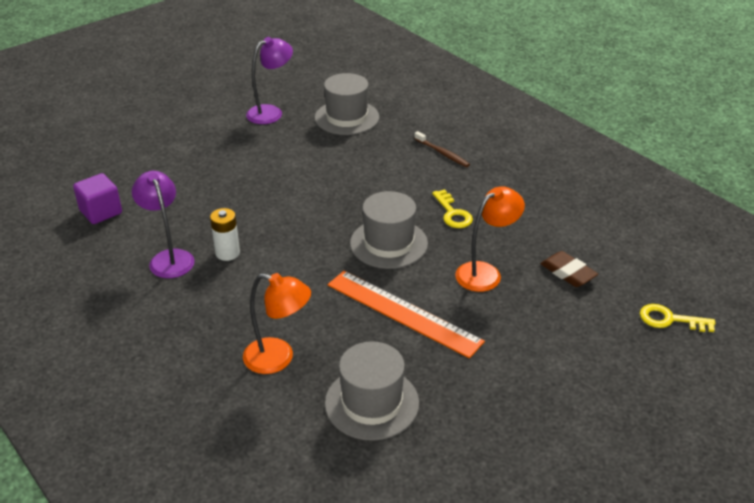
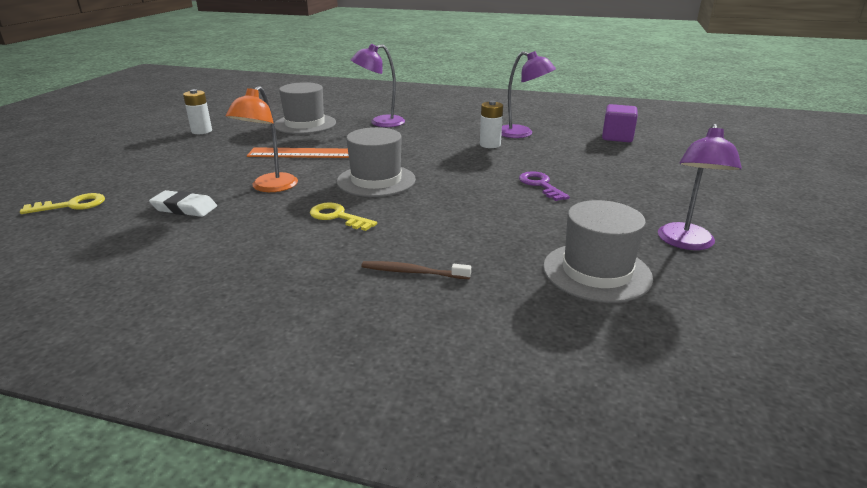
camera: 145 degrees right, 10 degrees down
(272, 184) = (540, 185): none -> purple key
(278, 358) = (380, 123): orange lamp -> purple lamp
(518, 448) = (201, 131): none -> white battery
(568, 272) = (184, 208): brown eraser -> white eraser

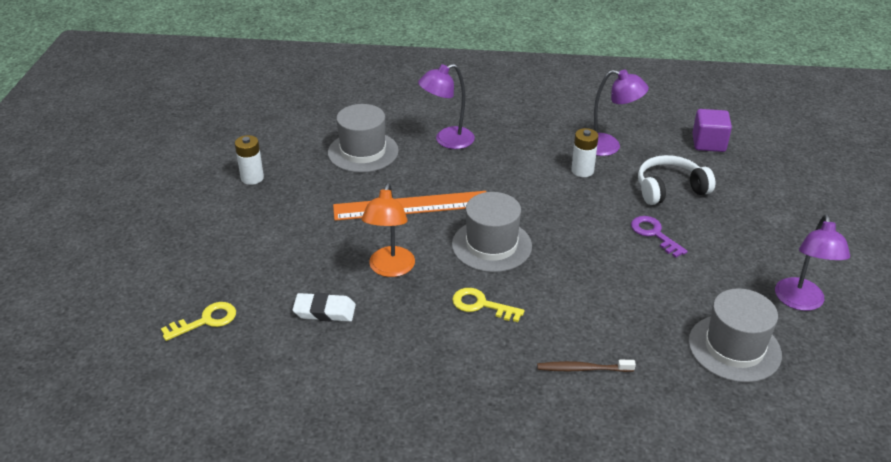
camera: 10 degrees left, 10 degrees up
(568, 160) = (669, 189): none -> white headphones

